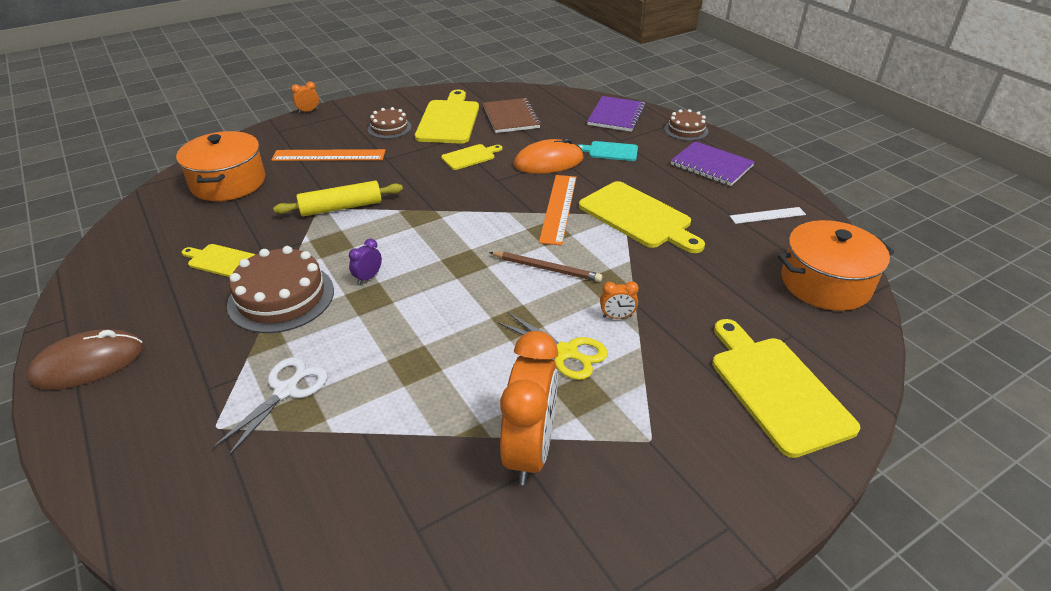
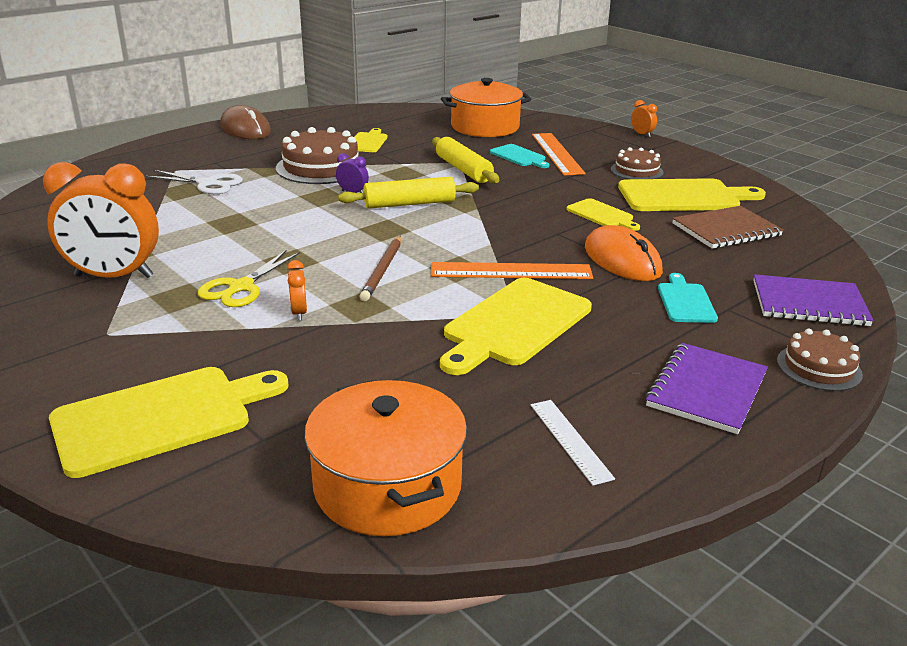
camera: 80 degrees right, 10 degrees down
(324, 174) = (519, 156): none -> turquoise cutting board
(411, 245) = (409, 204): none -> yellow rolling pin

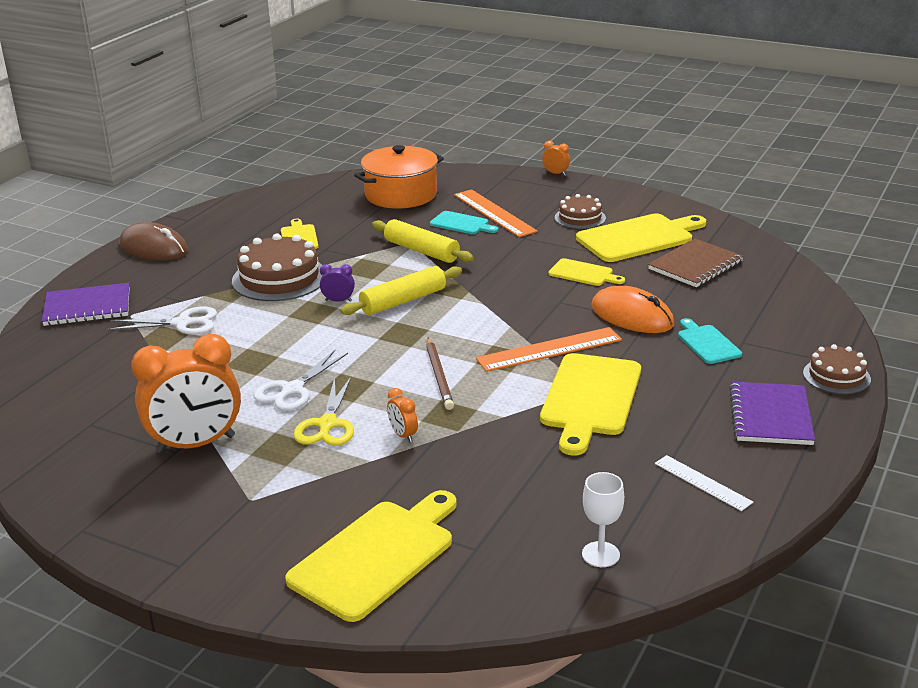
camera: 20 degrees left, 0 degrees up
(241, 252) = (292, 390): none -> white scissors
(387, 486) = (600, 554): orange pot -> white goblet
(809, 303) = (799, 322): purple notebook -> purple notebook (87, 307)

